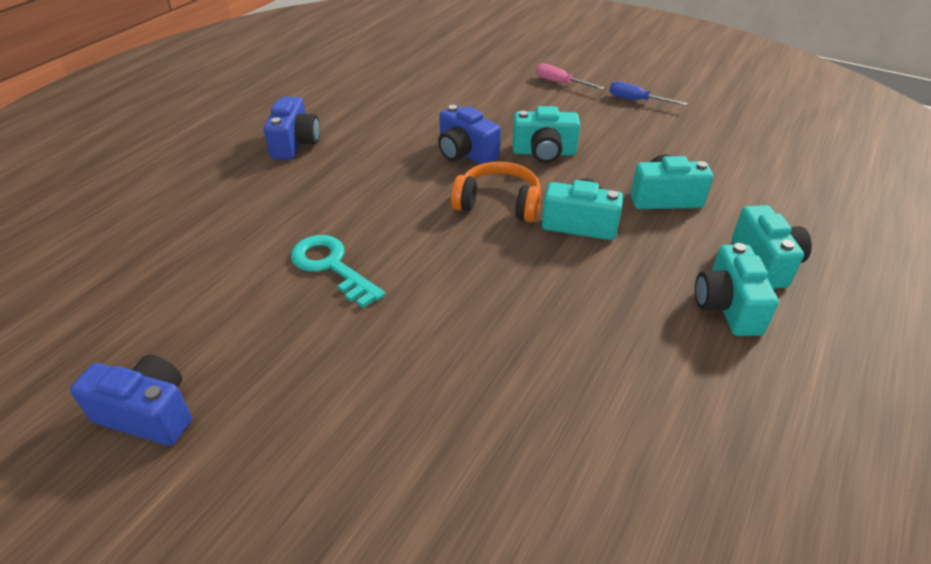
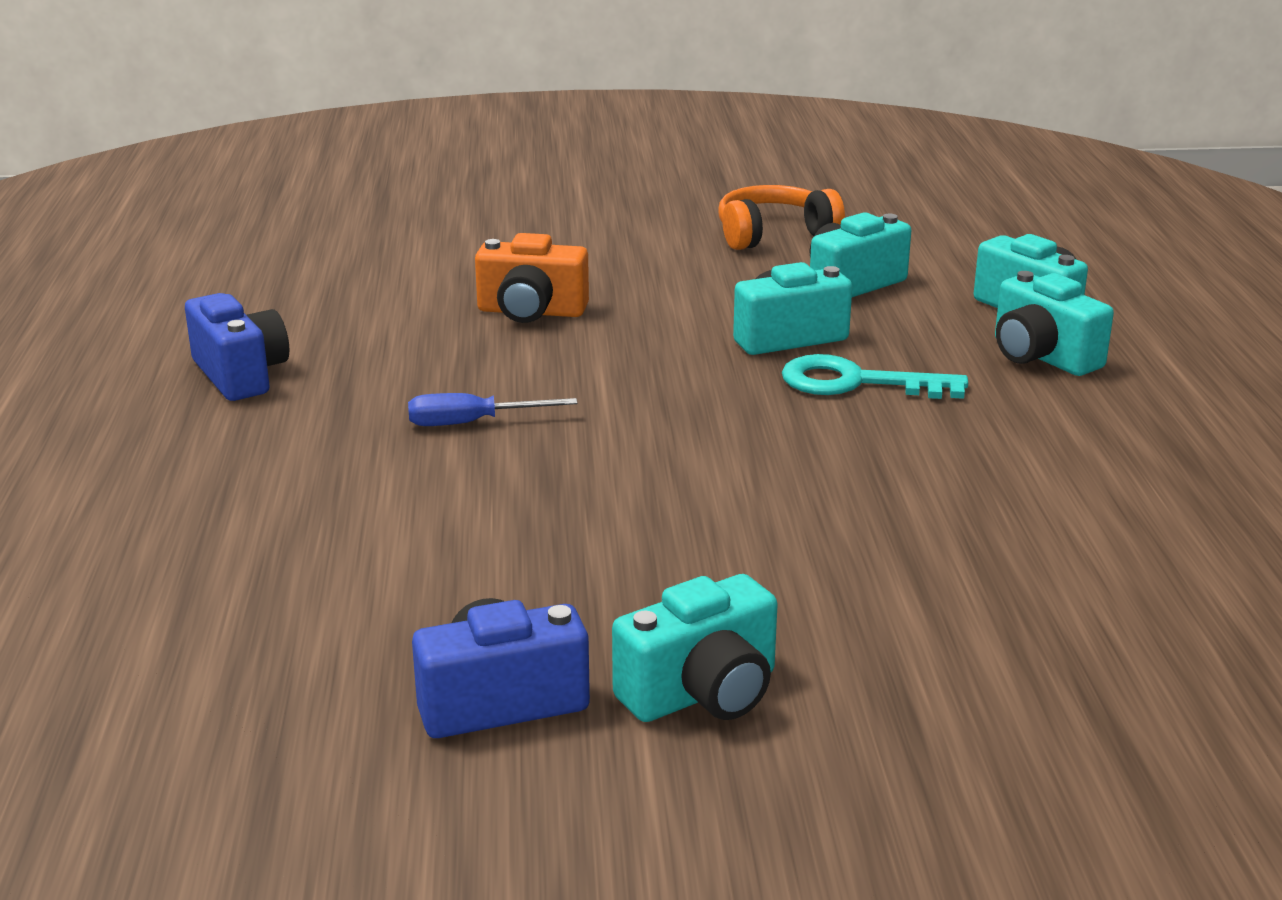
camera: 35 degrees left, 15 degrees down
(331, 266) = (523, 480): turquoise key -> turquoise key (856, 383)
(465, 153) = (531, 312): blue camera -> orange camera
(498, 204) = (656, 349): orange headphones -> orange headphones (774, 235)
(544, 152) = (639, 281): turquoise camera -> turquoise camera (702, 693)
(560, 83) = (553, 203): pink screwdriver -> none
(636, 100) = (684, 197): blue screwdriver -> blue screwdriver (471, 423)

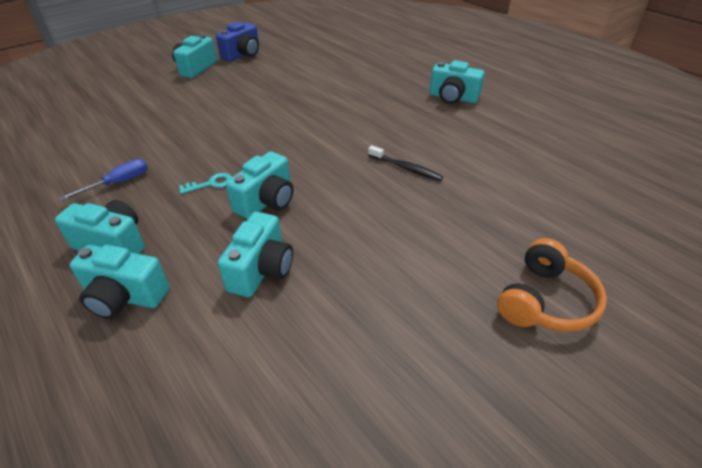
camera: 145 degrees right, 15 degrees up
(240, 375) = (453, 98): blue camera -> turquoise camera
(471, 423) = (346, 109): blue screwdriver -> blue screwdriver (118, 183)
(531, 312) = (405, 168): orange camera -> black toothbrush
(774, 235) = (360, 313): orange headphones -> orange headphones (545, 301)
(856, 383) = (211, 184): turquoise key -> turquoise key, size x0.54

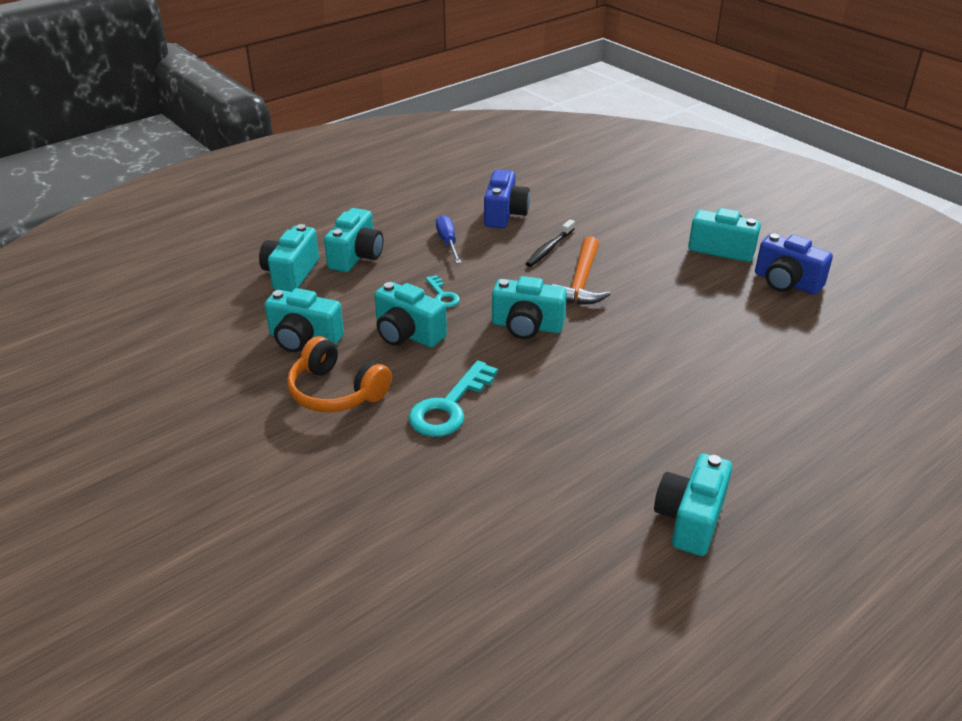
camera: 90 degrees right, 5 degrees down
(87, 151) = (504, 214): none -> blue camera
(118, 183) = (448, 242): blue screwdriver -> blue screwdriver turned 150 degrees counterclockwise
(216, 119) = (581, 282): none -> orange hammer
(268, 143) = (527, 326): none -> turquoise camera
(365, 177) = (449, 407): none -> turquoise key
(405, 168) = (467, 444): black toothbrush -> black toothbrush (549, 248)
(545, 301) = (204, 538): orange headphones -> orange headphones (336, 392)

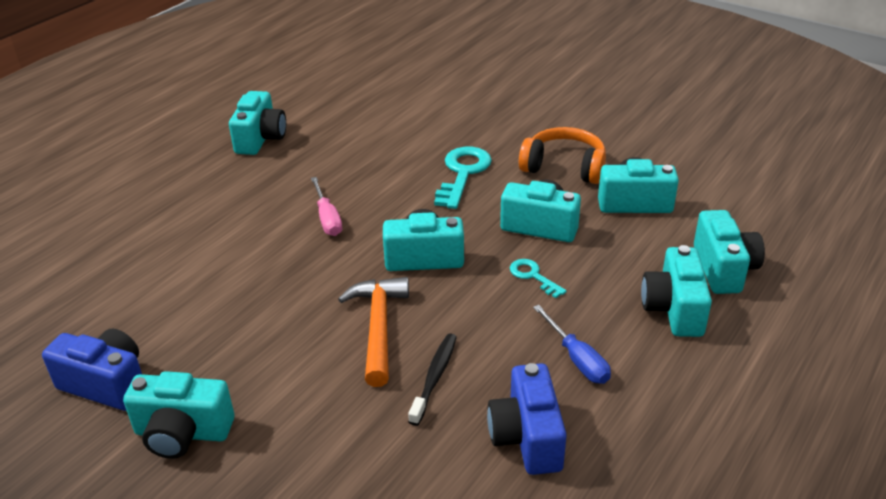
camera: 165 degrees right, 0 degrees up
(610, 381) = (327, 218): none -> pink screwdriver

